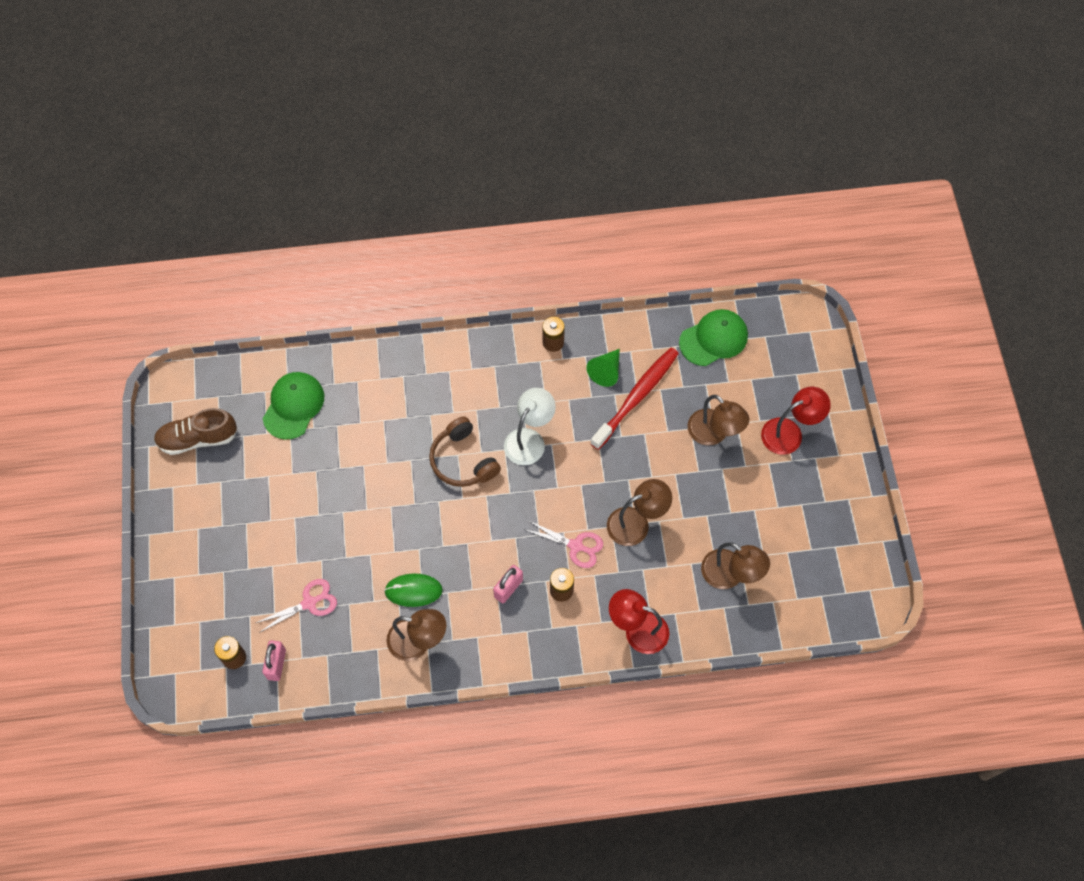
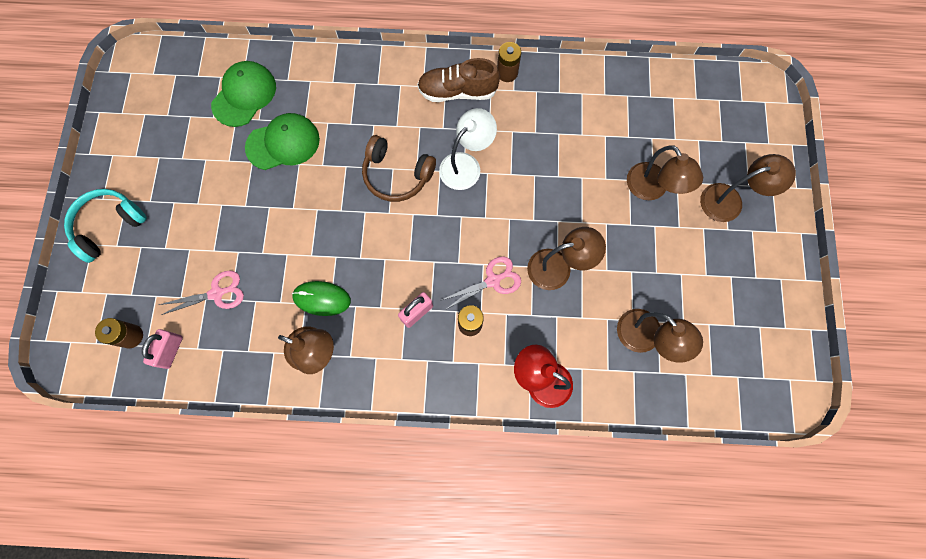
camera: 10 degrees right, 10 degrees up
(186, 556) = (109, 226): none -> turquoise headphones
(198, 439) = (147, 112): brown shoe -> brown shoe (457, 92)
(463, 460) = (397, 175): brown headphones -> brown headphones turned 45 degrees counterclockwise
(576, 546) = (493, 280): pink scissors -> pink scissors turned 60 degrees counterclockwise
(606, 371) = (554, 109): green cone -> none
(636, 397) = (580, 140): red toothbrush -> none
(713, 339) = (667, 94): green cap -> green cap (283, 143)
(789, 433) = (729, 200): red lamp -> brown lamp

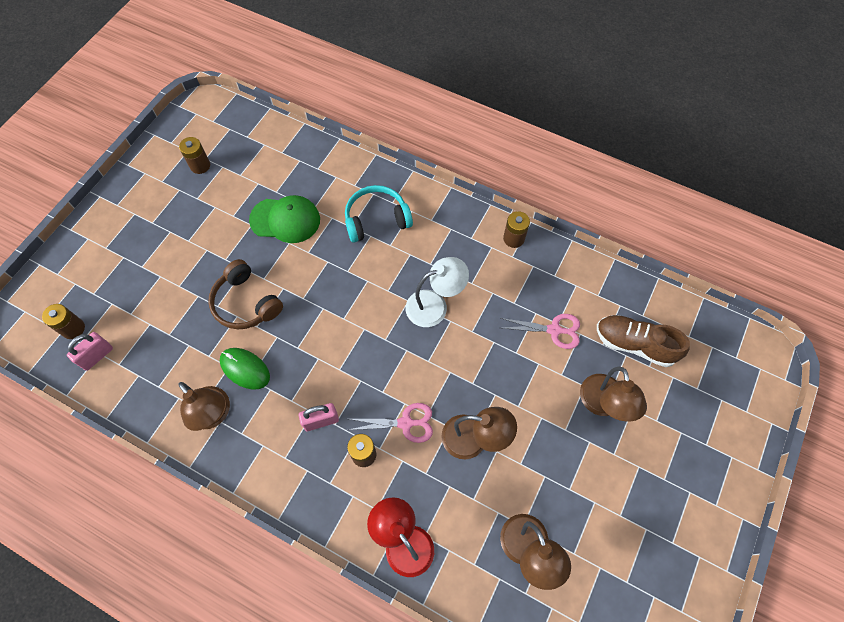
camera: 25 degrees right, 10 degrees down
(109, 226) = (109, 229): turquoise headphones -> turquoise headphones (376, 219)
(166, 124) = (200, 165): none -> brown battery
(217, 293) = (161, 324): pink scissors -> pink scissors (554, 330)
(244, 95) = (275, 167): green cap -> none
(397, 175) = (368, 288): brown headphones -> brown headphones (246, 303)
(457, 92) = (460, 237): brown shoe -> brown shoe (634, 344)
(729, 200) = (679, 451): brown lamp -> none

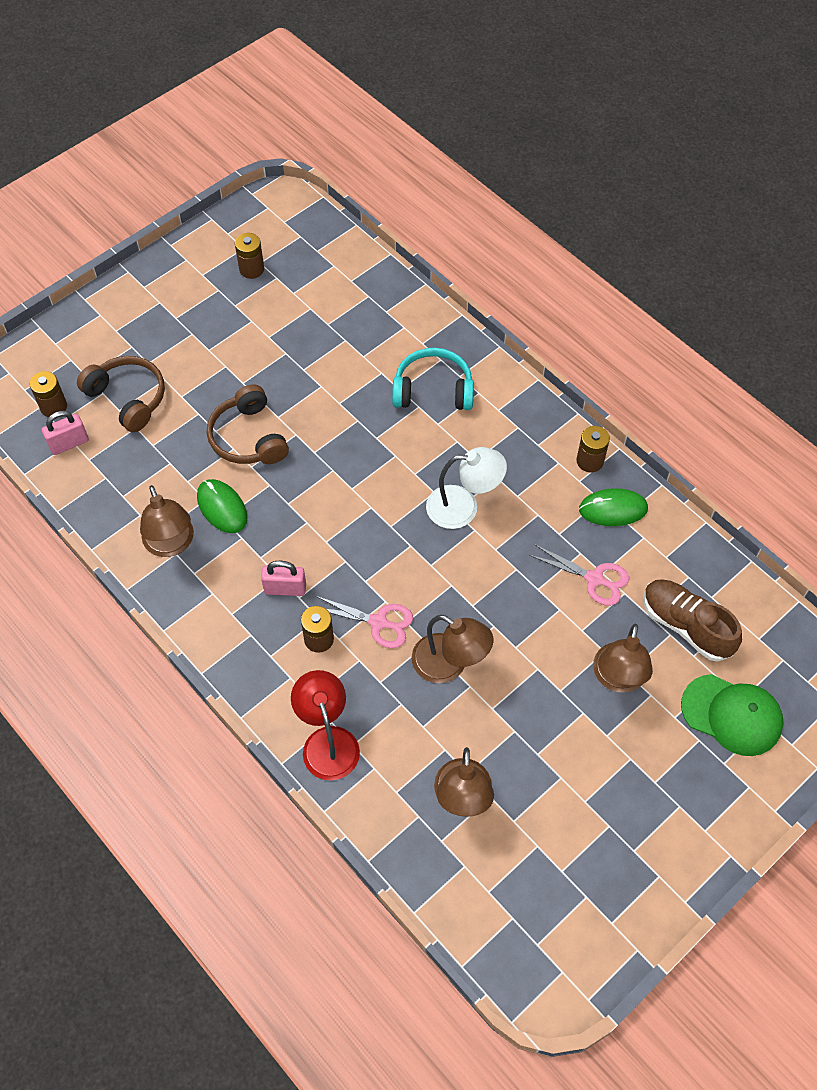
camera: 20 degrees right, 5 degrees down
(134, 301) = (128, 398): none -> brown headphones
(285, 220) = (326, 359): green cap -> green cap (732, 715)
(545, 271) = (613, 509): none -> green mouse

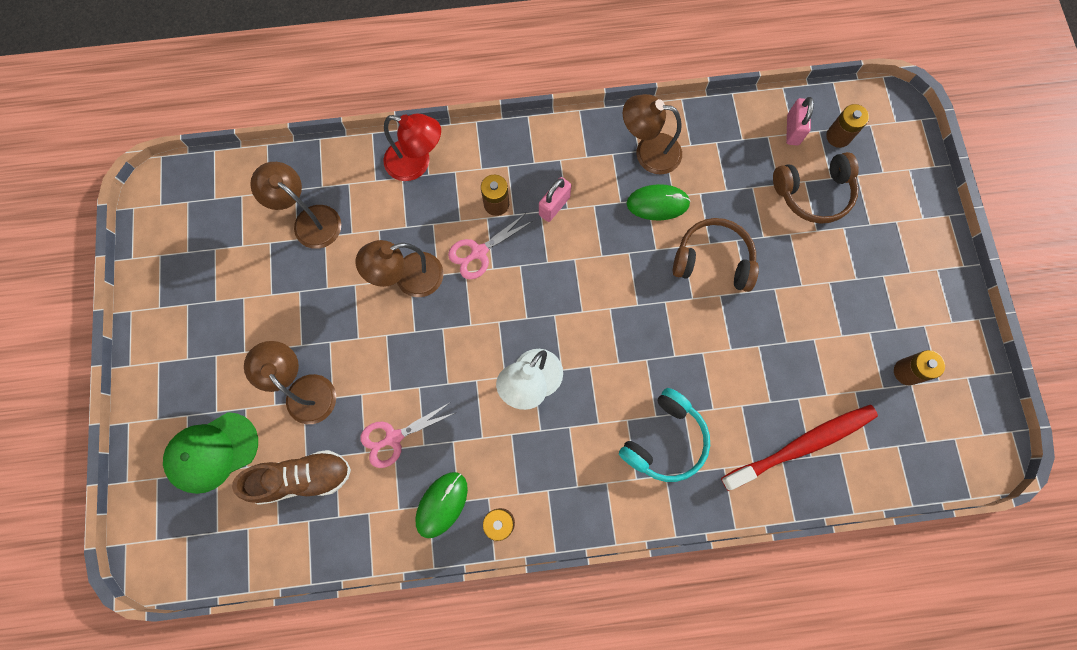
camera: 125 degrees right, 15 degrees up
(365, 305) = (801, 445): none -> red toothbrush

